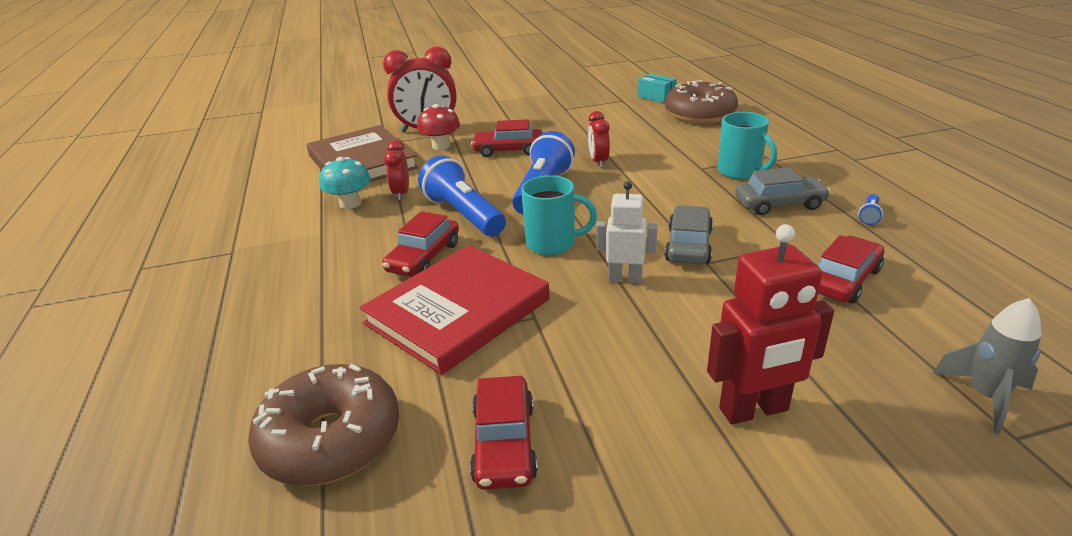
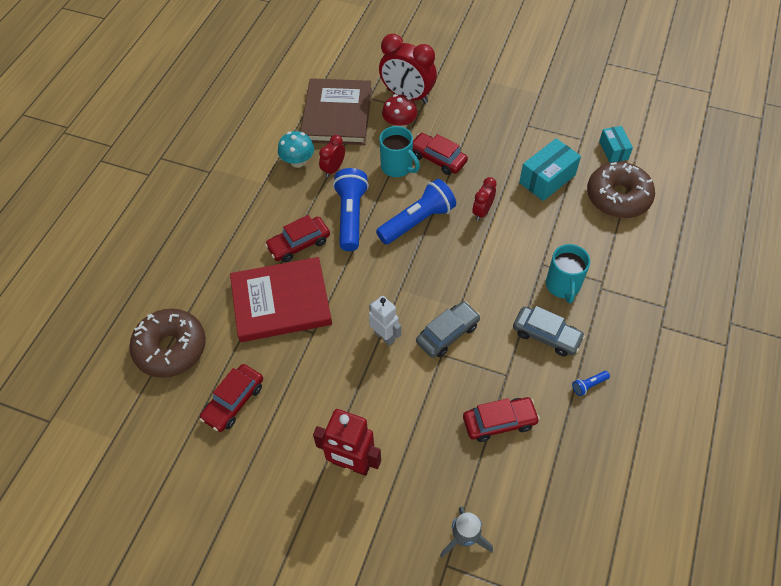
camera: 35 degrees right, 25 degrees up
(552, 243) = (375, 279): turquoise mug -> turquoise mug (397, 167)
(627, 126) = (547, 179): none -> turquoise box

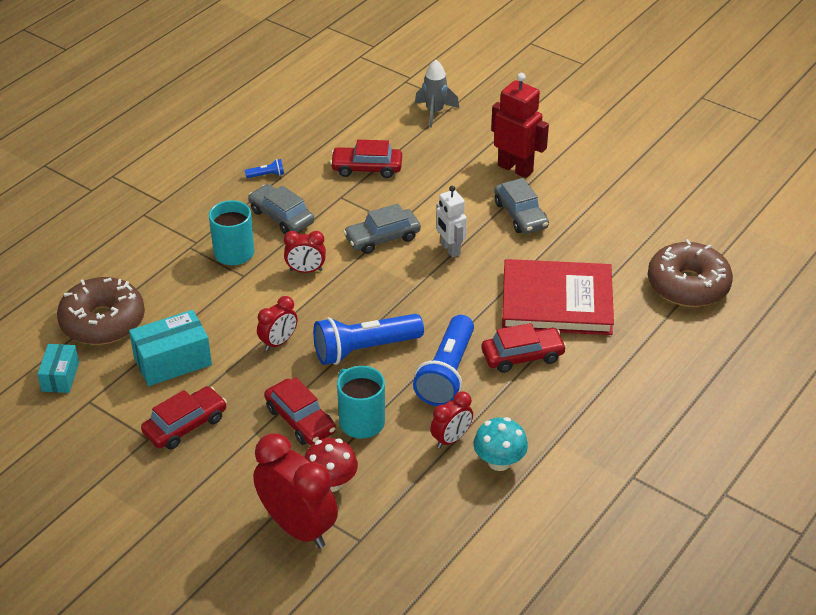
camera: 165 degrees left, 15 degrees down
(234, 401) = (621, 230): red car -> red car (185, 425)
(332, 396) = (520, 215): none -> grey car
(337, 115) = (420, 522): brown book -> none
(495, 282) = (306, 270): none -> red clock

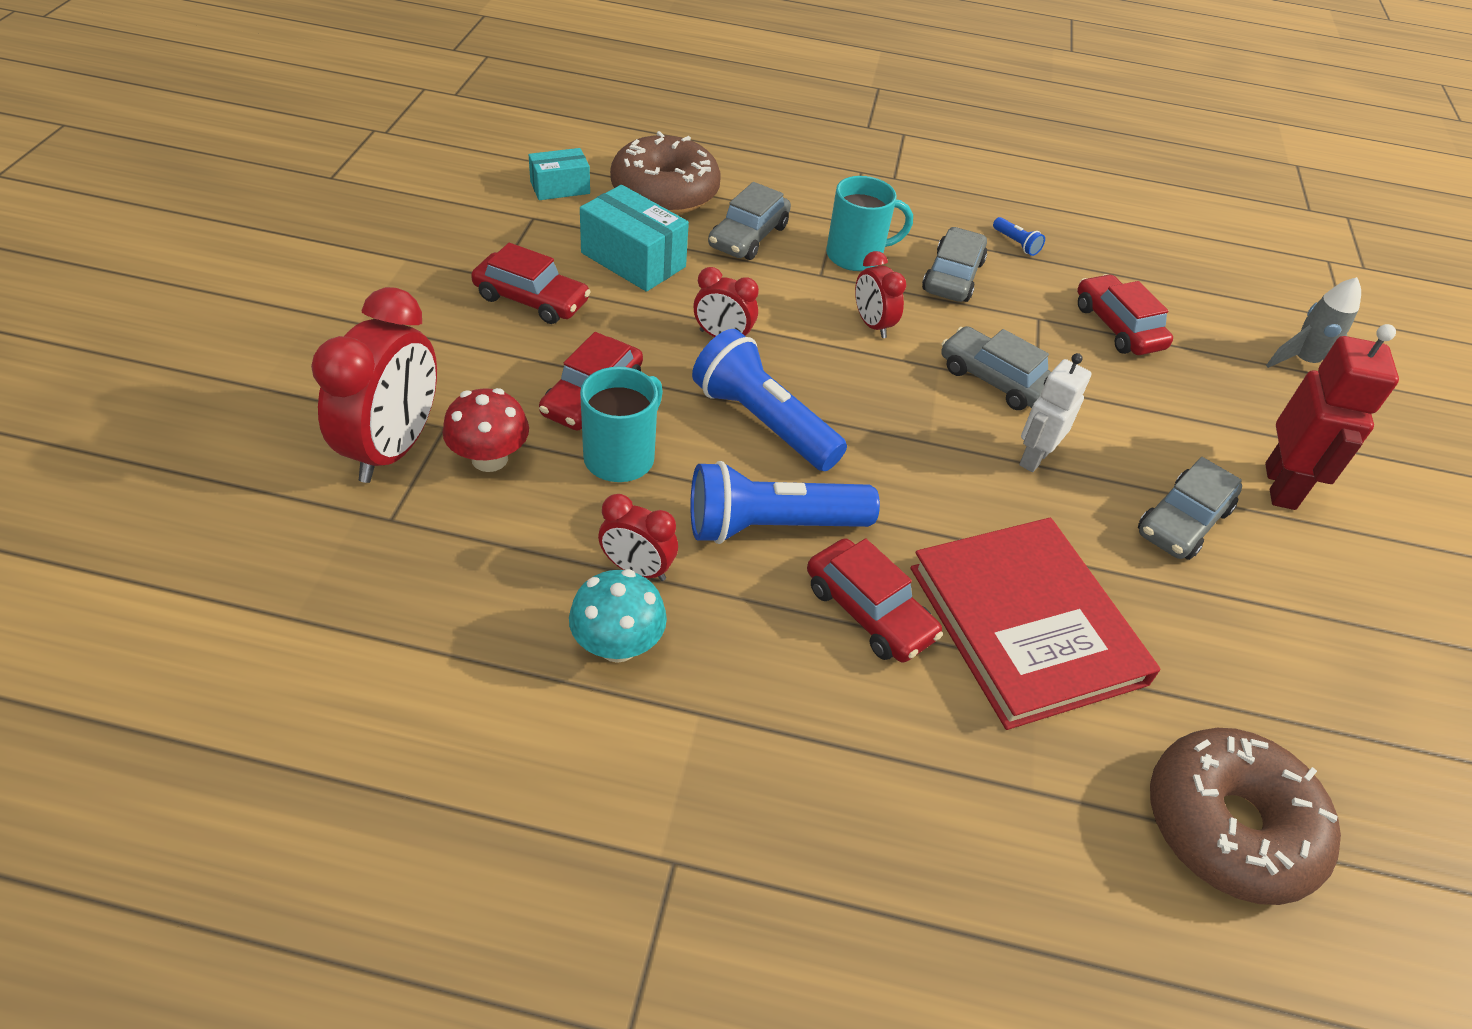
camera: 60 degrees right, 5 degrees up
(182, 296) = (748, 236): none -> grey car

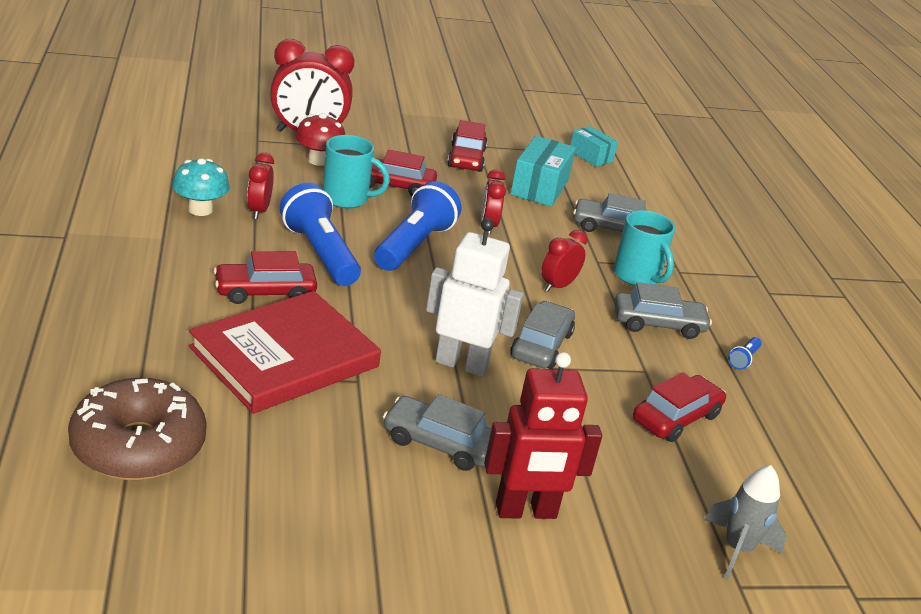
camera: 70 degrees right, 15 degrees down
(665, 192) = (629, 193): brown donut -> none
(869, 611) = (265, 292): red car -> red car turned 45 degrees clockwise
(1034, 458) = (462, 364): white robot -> white robot, size x1.51

